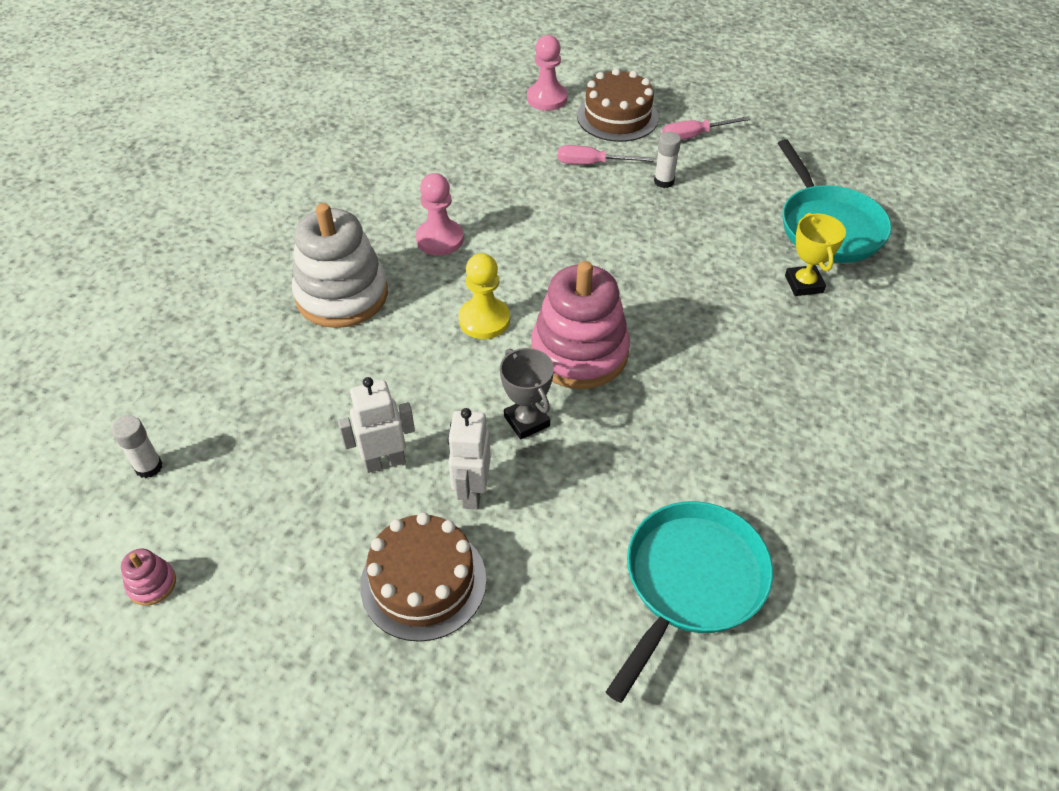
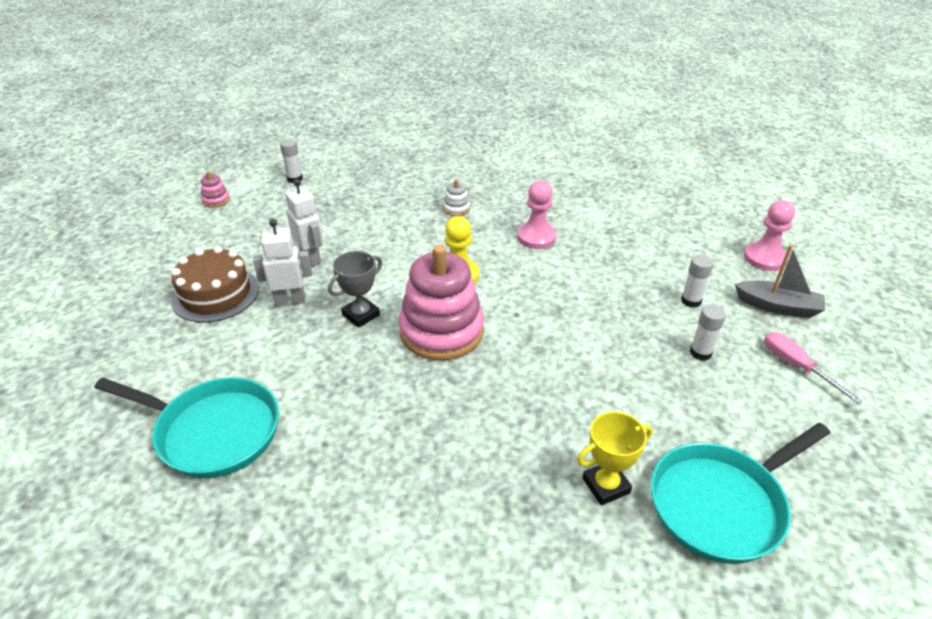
camera: 75 degrees right, 10 degrees down
(342, 295) = (456, 209): white stacking toy -> white stacking toy, size x0.40
(592, 164) = (691, 301): pink screwdriver -> white glue stick
(617, 117) = (778, 306): brown cake -> grey boat

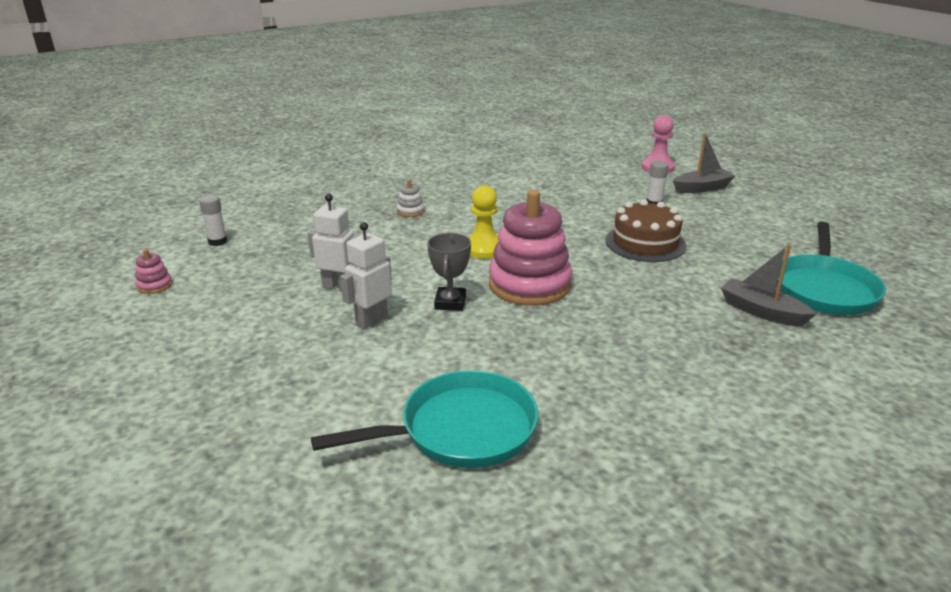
camera: 40 degrees left, 10 degrees down
(215, 294) = (287, 347): brown cake -> brown cake (645, 243)
(536, 237) = (501, 207): pink pawn -> none
(606, 485) = (761, 311): yellow trophy -> grey boat
(700, 353) = (701, 226): white glue stick -> none
(796, 366) = (755, 212): pink screwdriver -> none

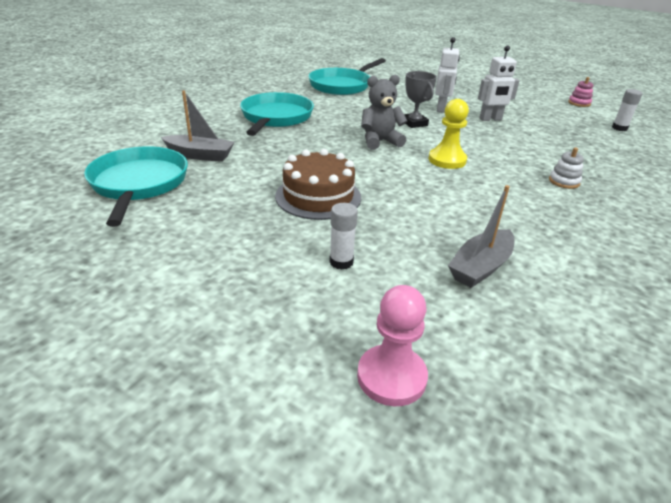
camera: 150 degrees right, 5 degrees up
(529, 285) = (380, 141): pink stacking toy -> grey teddy bear
(644, 358) = (275, 118): none -> turquoise pan
(702, 188) = (286, 326): grey boat -> grey boat (480, 267)

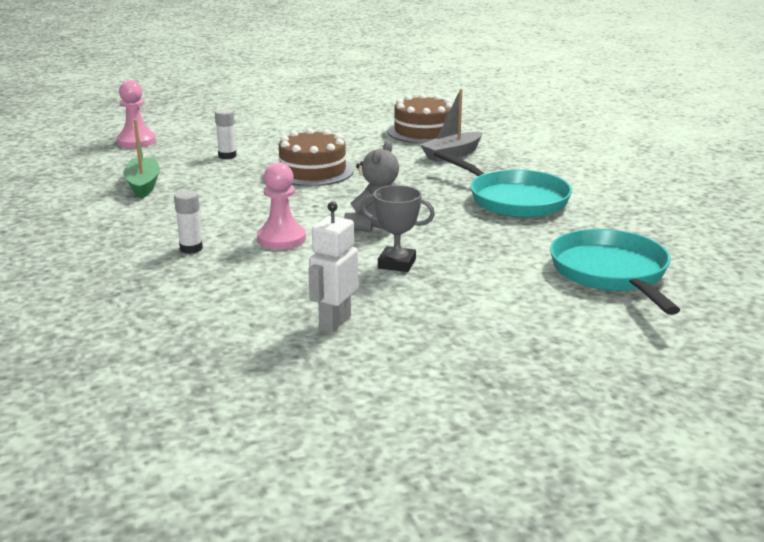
camera: 130 degrees right, 10 degrees down
(139, 184) = (423, 132): turquoise pan -> brown cake
(441, 109) = (421, 305): white robot -> none
(447, 160) = (281, 239): yellow pawn -> pink pawn
(480, 267) = (143, 185): grey boat -> green boat
(564, 181) = (142, 272): white stacking toy -> none
(579, 103) = (264, 470): pink stacking toy -> none
(619, 128) = (134, 421): white glue stick -> white glue stick (191, 248)

